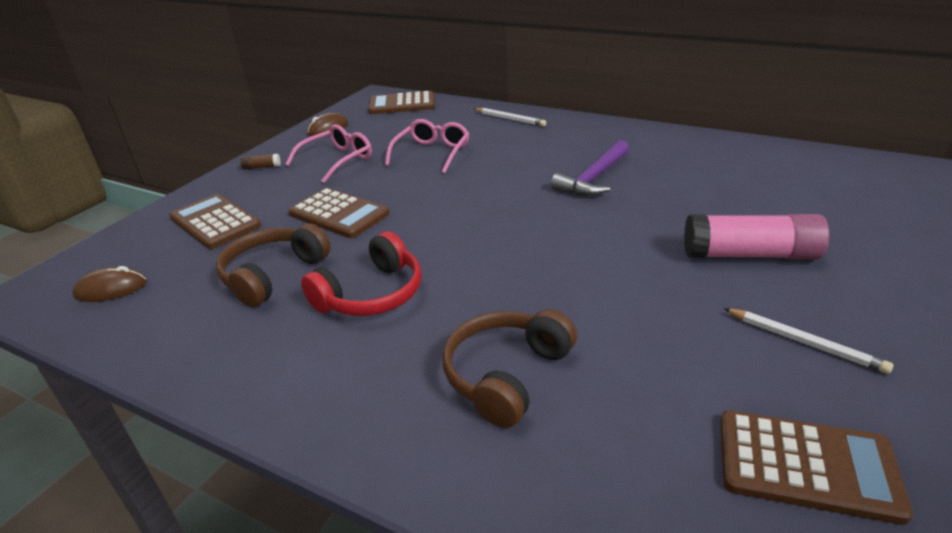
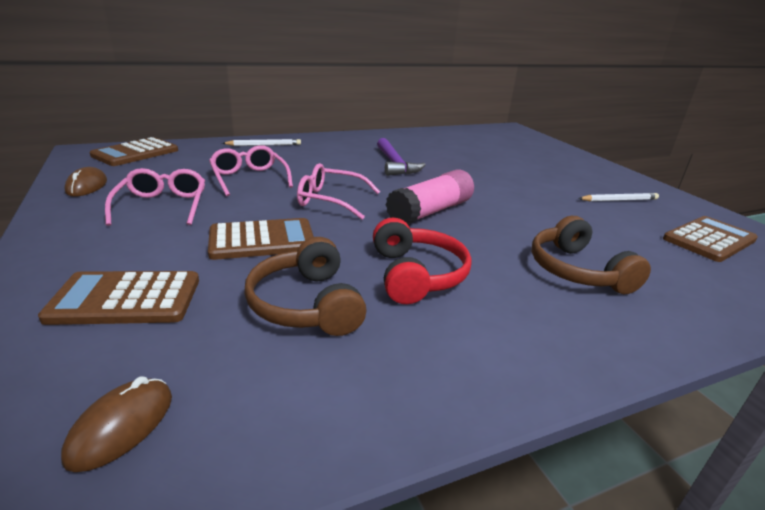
camera: 55 degrees left, 5 degrees down
(262, 167) = (71, 236): brown glue stick -> none
(449, 197) = (330, 200): none -> pink glasses
(750, 255) = (534, 176): pink glue stick -> pink glue stick (430, 211)

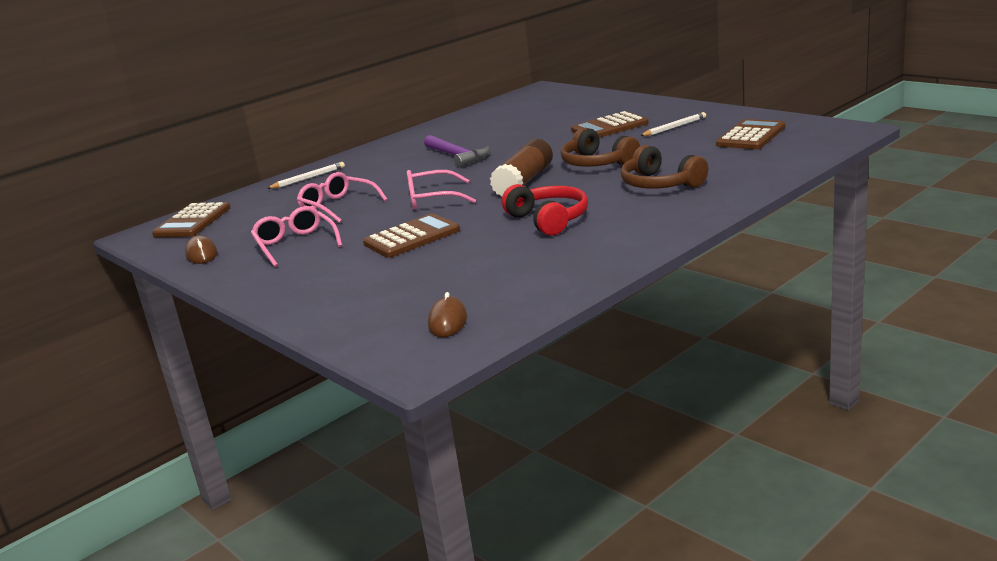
camera: 15 degrees left, 5 degrees down
(126, 299) = (364, 290): brown calculator -> brown calculator (609, 127)
(306, 304) = (489, 255): brown headphones -> brown headphones (597, 163)
(430, 211) = (524, 181): pink glue stick -> brown glue stick

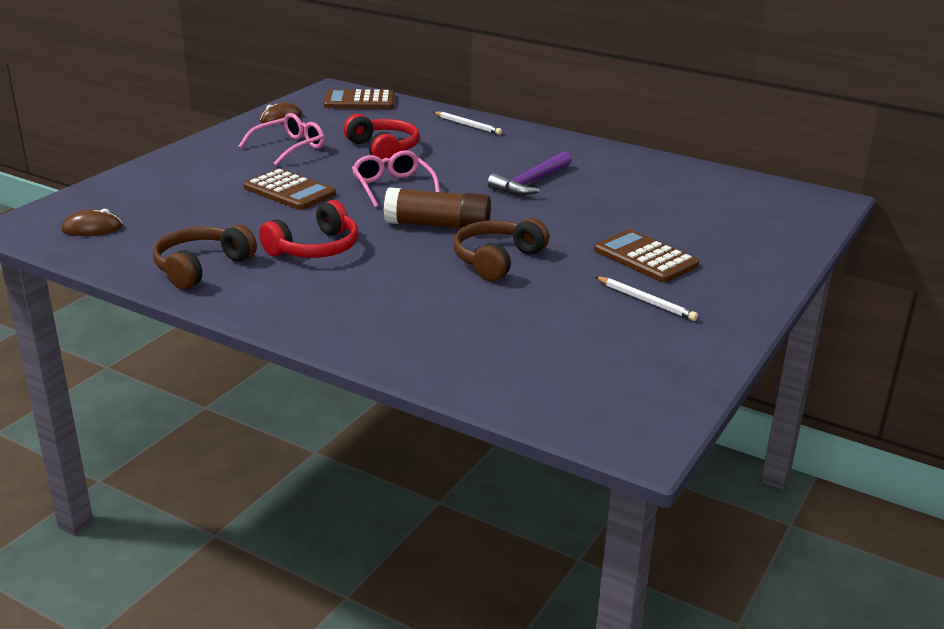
camera: 70 degrees right, 5 degrees up
(337, 206) = (383, 149): pink glasses -> red headphones
(660, 184) = (414, 302): brown headphones -> brown headphones (201, 267)
(751, 136) = (605, 358): brown calculator -> none

